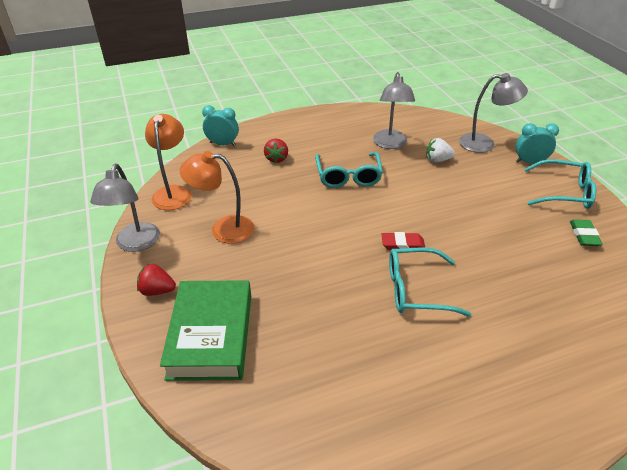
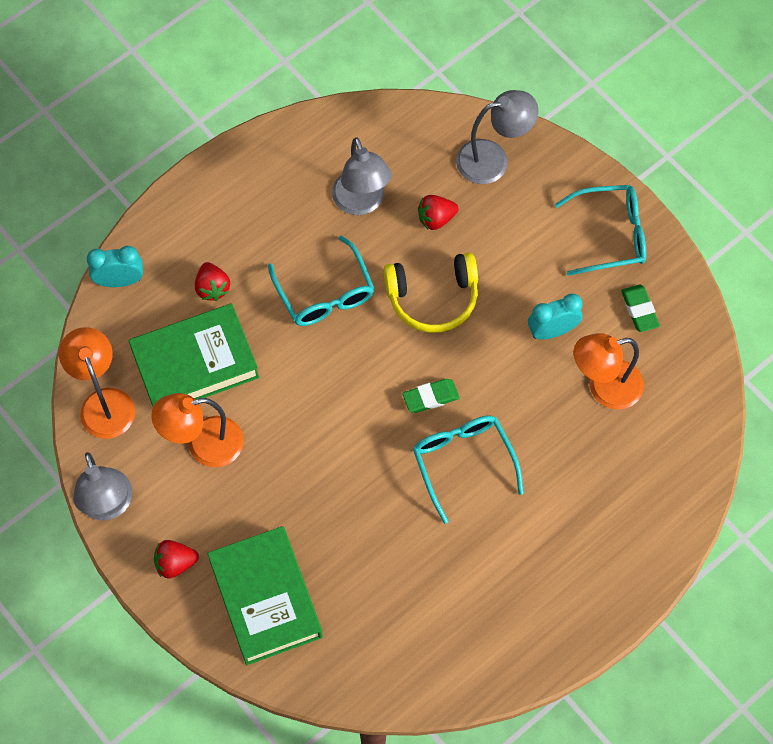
camera: 20 degrees left, 25 degrees up
(244, 188) = (195, 364): none -> green book
(402, 244) = (430, 397): red eraser -> green eraser
(416, 289) = (463, 462): turquoise glasses -> turquoise glasses turned 90 degrees clockwise
(423, 194) = (433, 298): none -> yellow headphones
(437, 160) = (436, 219): white strawberry -> red strawberry
(529, 162) = (560, 183): turquoise clock -> turquoise clock (552, 331)
(549, 273) = (604, 387): none -> orange lamp

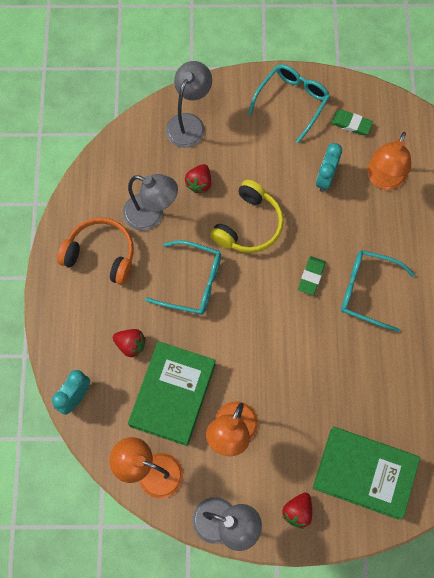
camera: 50 degrees left, 5 degrees up
(280, 191) = (101, 254): none -> orange headphones

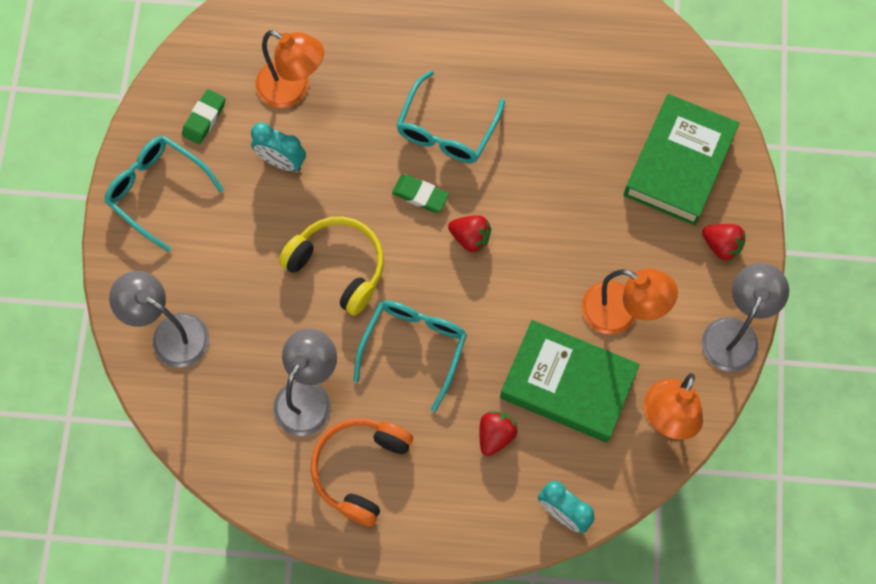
camera: 85 degrees left, 0 degrees up
(199, 183) = (267, 327): red strawberry -> red strawberry (470, 238)

